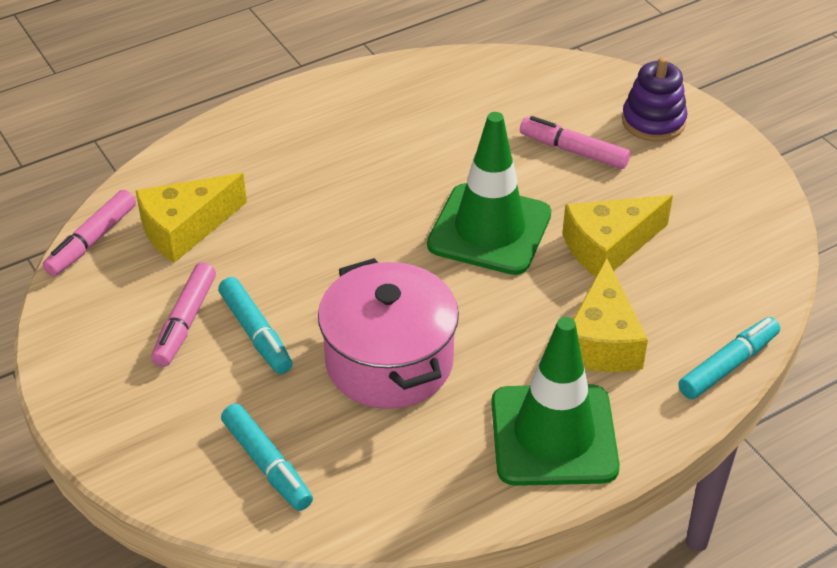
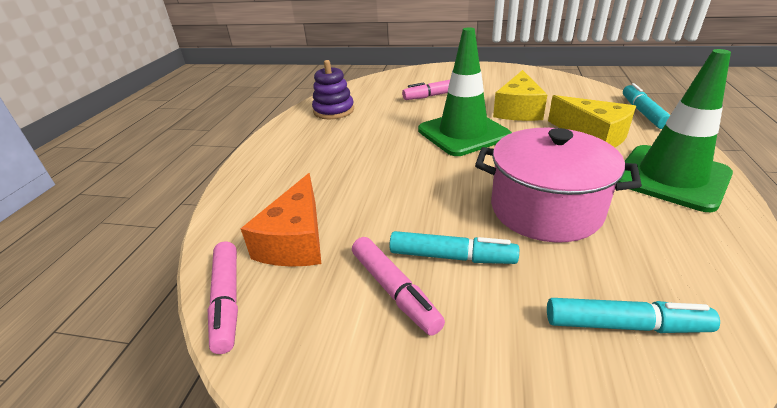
camera: 45 degrees left, 10 degrees down
(185, 228) = (296, 240): yellow cheese -> orange cheese
(653, 121) = (444, 75): purple stacking toy -> purple stacking toy (333, 111)

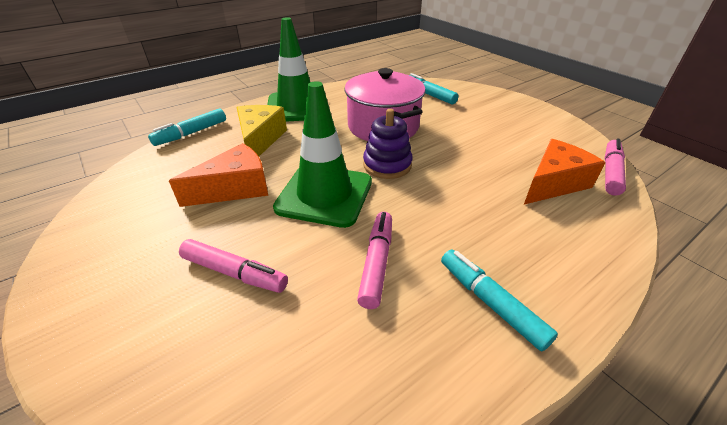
camera: 140 degrees left, 5 degrees up
(333, 111) = (395, 352): purple stacking toy -> purple stacking toy (387, 165)
(394, 290) = (507, 136): pink marker -> pink marker (377, 263)
(452, 257) = (463, 133): turquoise marker -> turquoise marker (490, 302)
(518, 110) = (235, 188): yellow cheese -> orange cheese

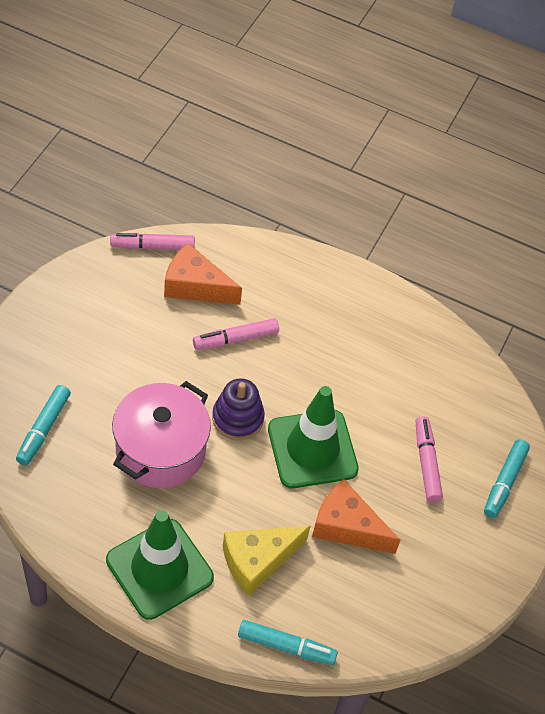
camera: 125 degrees left, 15 degrees up
(377, 263) = (363, 381): pink marker -> pink marker (235, 339)
(490, 302) = (356, 311): turquoise marker -> turquoise marker (504, 482)

